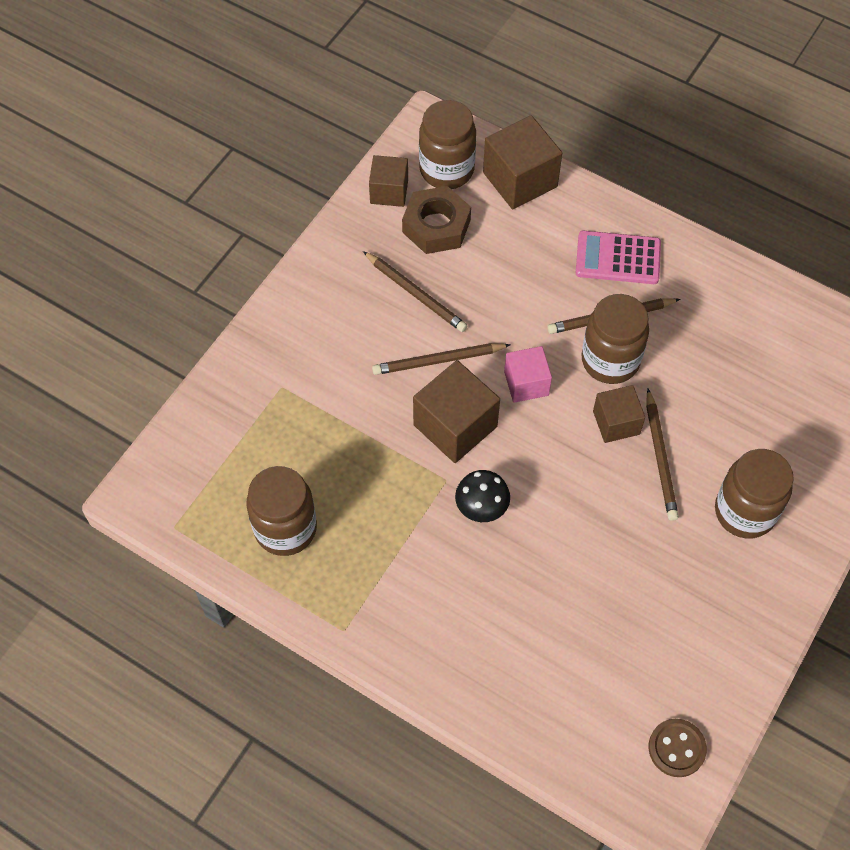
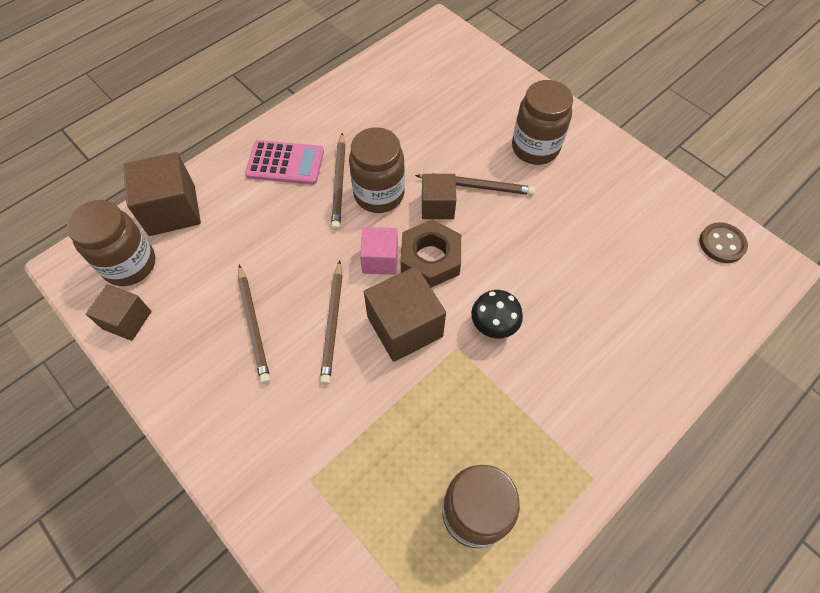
camera: 75 degrees left, 0 degrees up
(415, 294) = (253, 325): brown pencil -> brown pencil turned 105 degrees clockwise
(436, 226) = (187, 289): brown nut -> brown nut (430, 259)
(618, 258) = (285, 163): pink calculator -> pink calculator turned 105 degrees counterclockwise

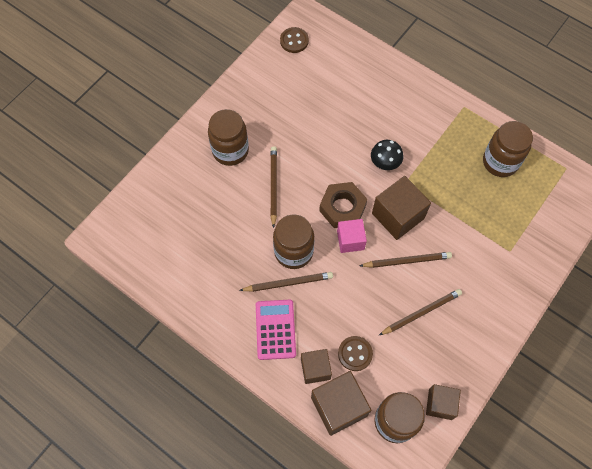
camera: 100 degrees left, 5 degrees up
(227, 237) = (355, 354): none -> brown button
(437, 206) = (296, 210): brown cube -> brown cube (315, 369)

